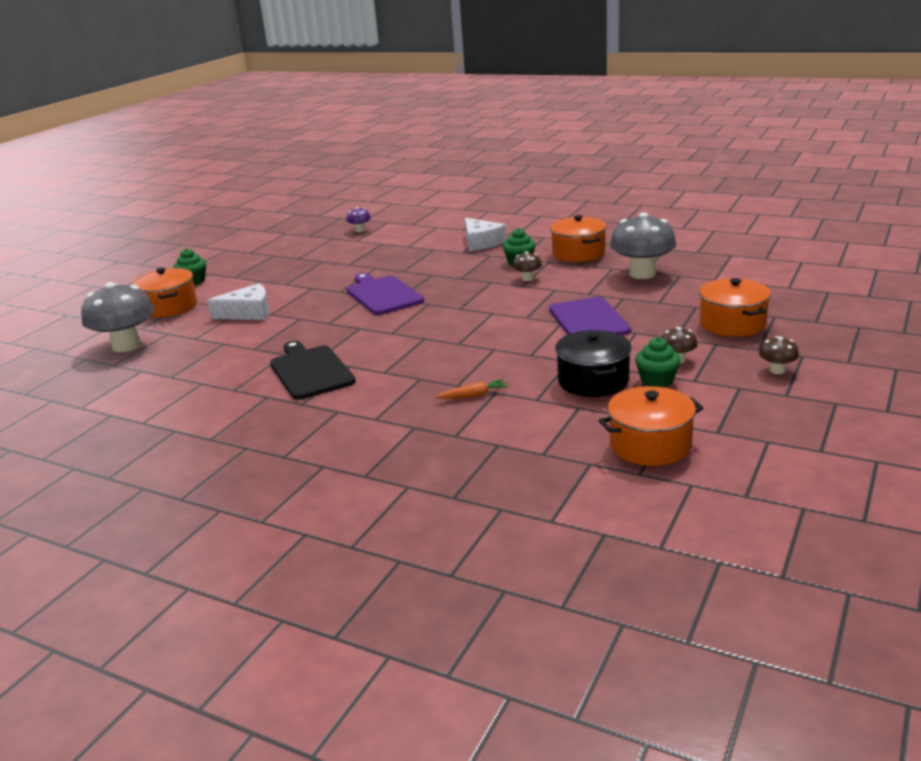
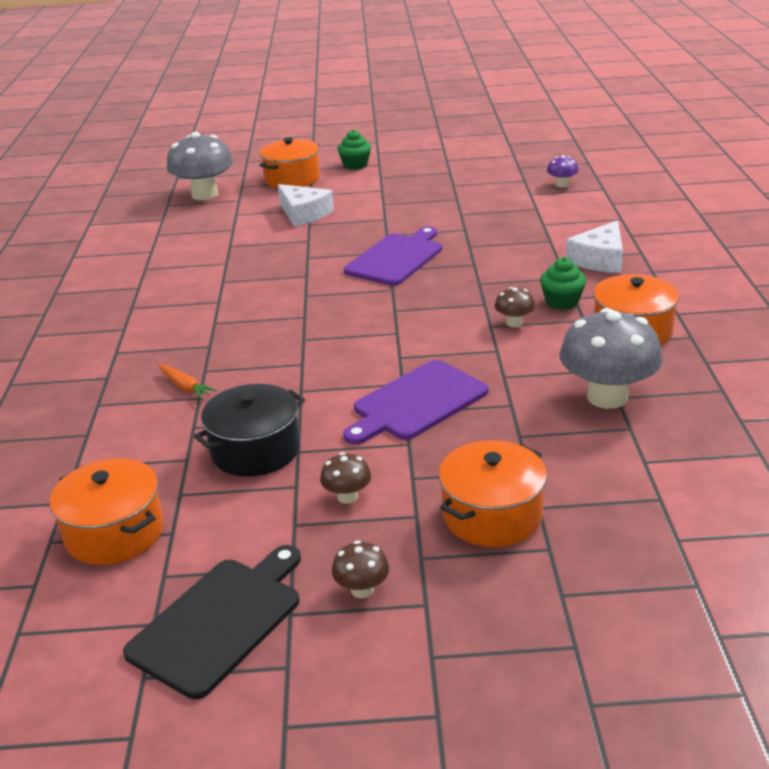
camera: 60 degrees right, 5 degrees up
(310, 371) = (197, 287): black cutting board -> black cutting board (220, 621)
(657, 380) = (279, 495): green cupcake -> none

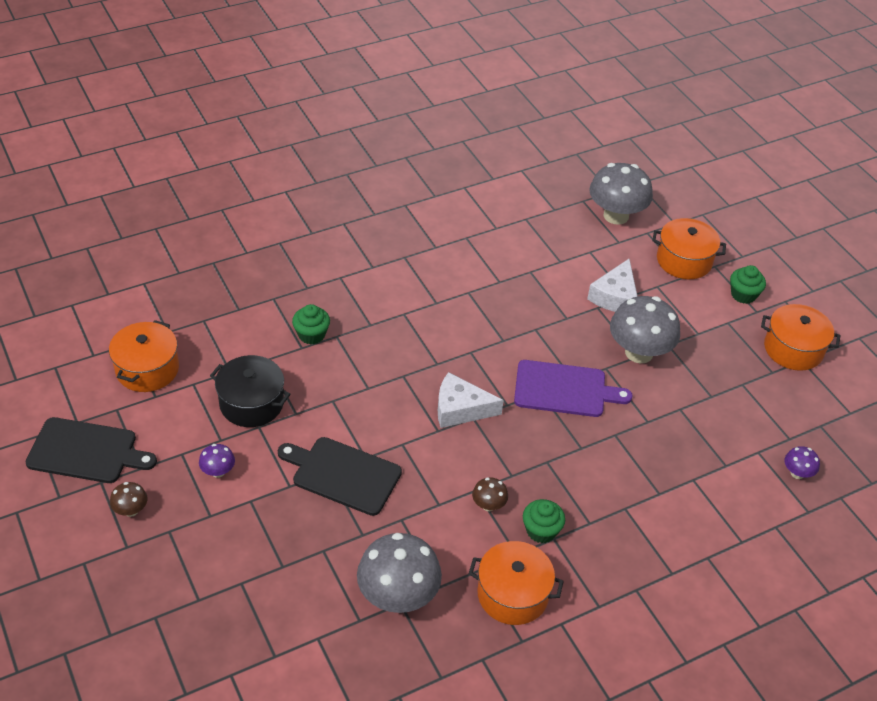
camera: 60 degrees right, 15 degrees up
(185, 387) = (311, 334): orange carrot -> green cupcake
(347, 496) = (218, 471): brown mushroom -> purple mushroom
(381, 217) = (639, 352): none -> grey mushroom
(416, 402) = (343, 474): purple cutting board -> black cutting board
(492, 515) = (224, 558): orange pot -> orange pot (793, 349)
(599, 259) = (639, 542): white cheese -> white cheese (460, 409)

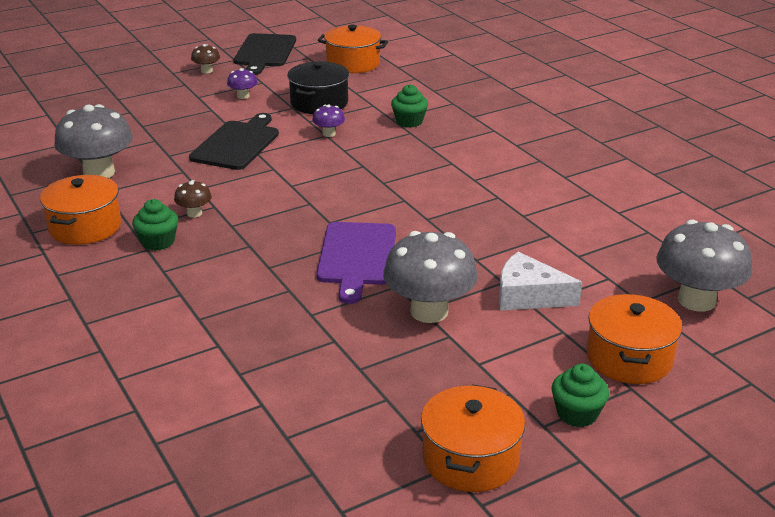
camera: 90 degrees right, 15 degrees down
(460, 409) = (321, 196): white cheese -> none
(797, 473) = (223, 439): purple mushroom -> purple mushroom (329, 134)

